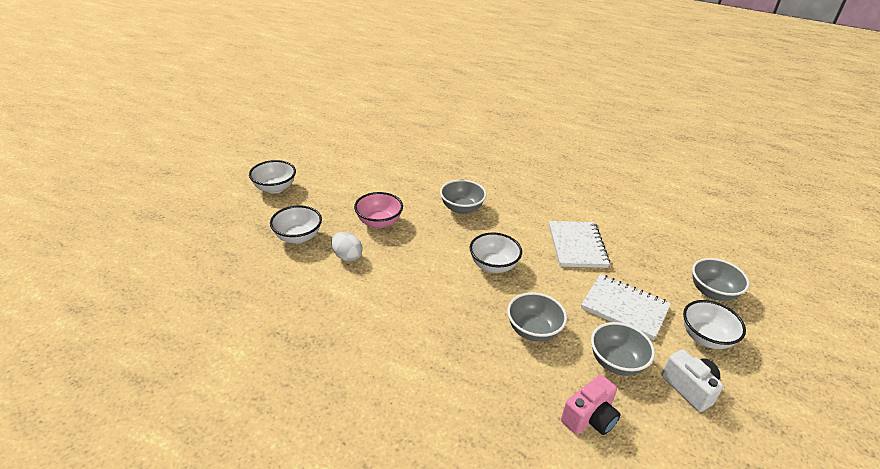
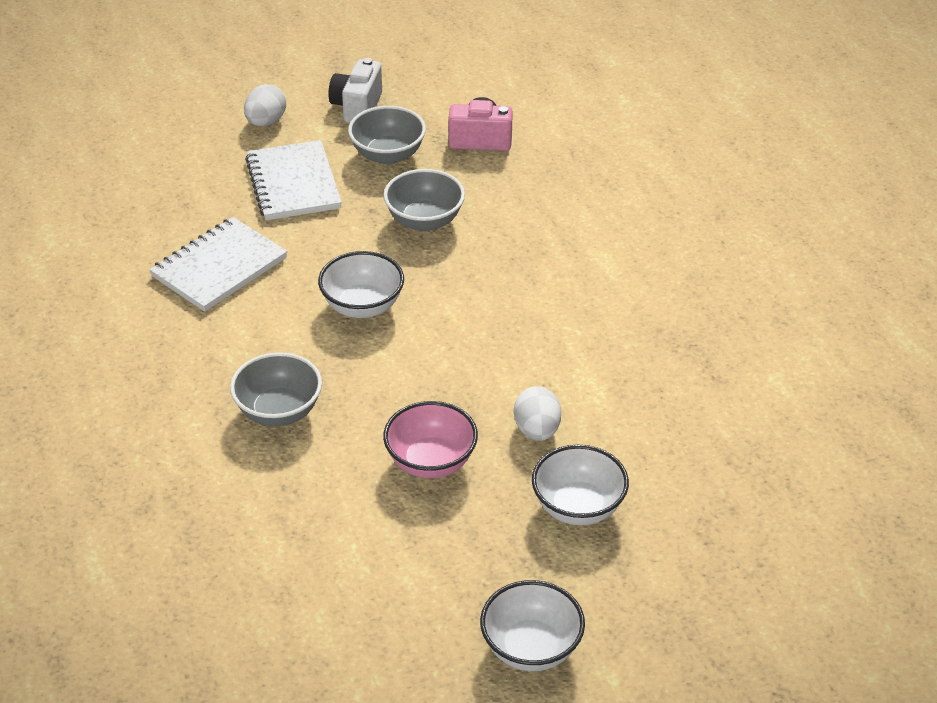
camera: 135 degrees left, 5 degrees up
(705, 338) = (266, 122): white bowl -> white egg
(712, 292) = (173, 143): grey bowl -> none

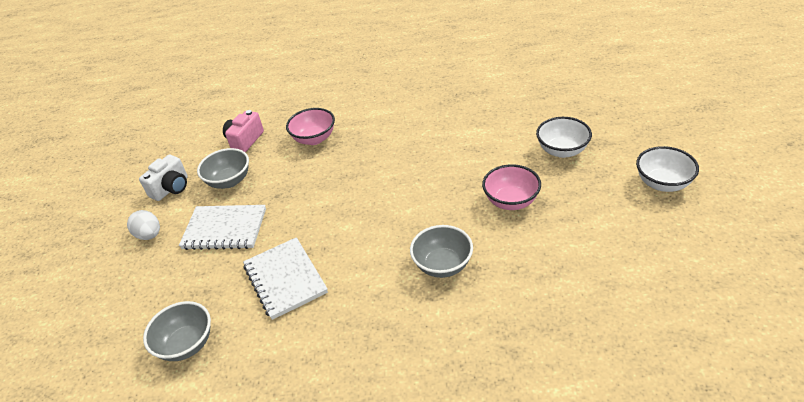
camera: 65 degrees left, 0 degrees up
(357, 107) = (171, 188): white camera -> white camera turned 90 degrees counterclockwise
(362, 306) = (363, 212): white bowl -> none
(424, 220) = (301, 174): grey bowl -> grey bowl (186, 344)
(510, 209) = (314, 139): none -> pink bowl
(537, 430) = (499, 156): white egg -> none

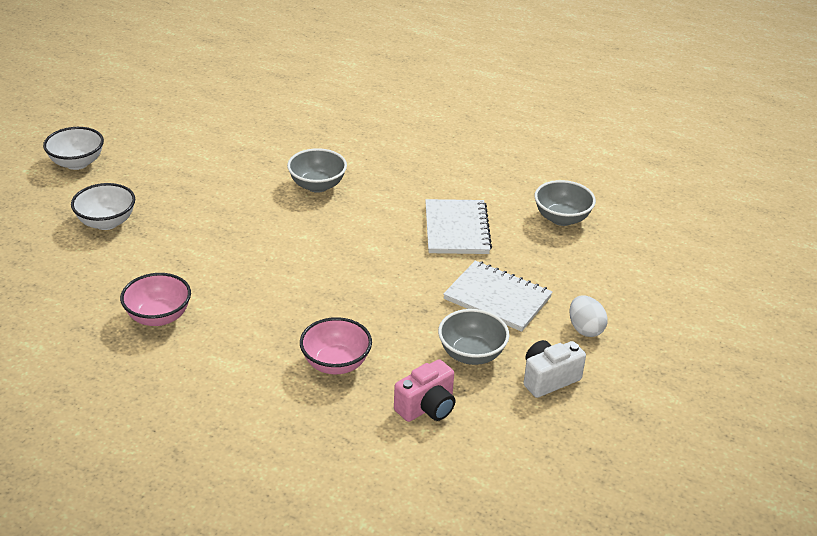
camera: 160 degrees left, 5 degrees down
(511, 201) = (209, 203): pink bowl -> pink bowl (158, 317)

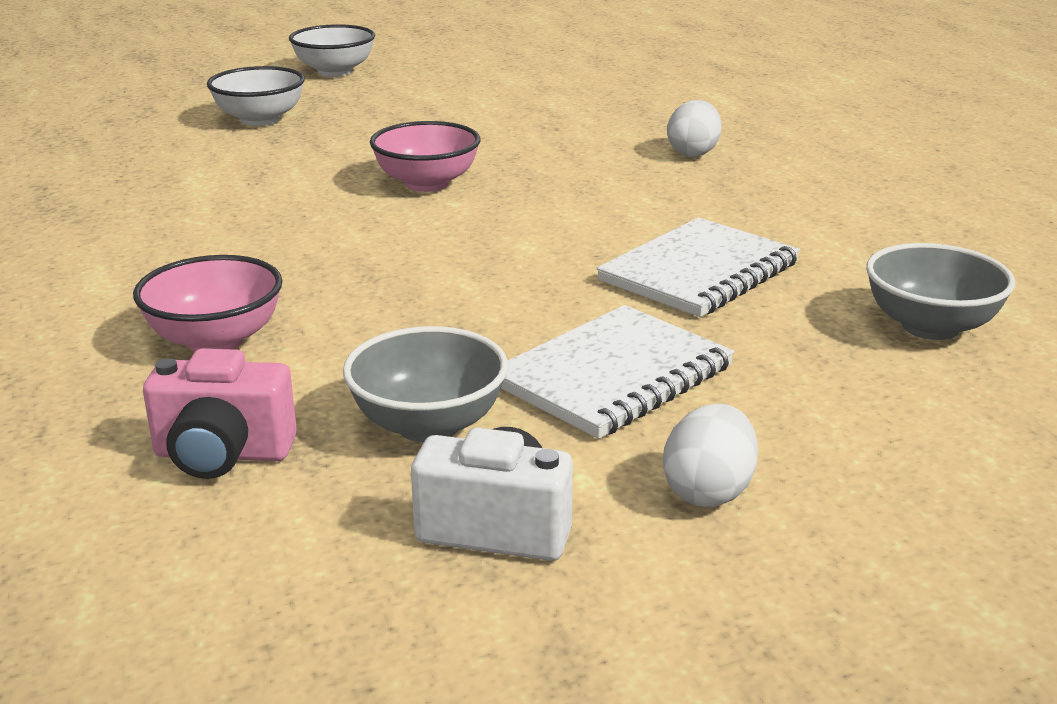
camera: 45 degrees right, 10 degrees down
(158, 317) = (130, 209): pink bowl -> pink bowl (427, 183)
(317, 185) = (572, 165): grey bowl -> none
(357, 153) = (693, 153): none -> white egg
(497, 298) = (613, 376): white notebook -> white notebook turned 60 degrees clockwise

